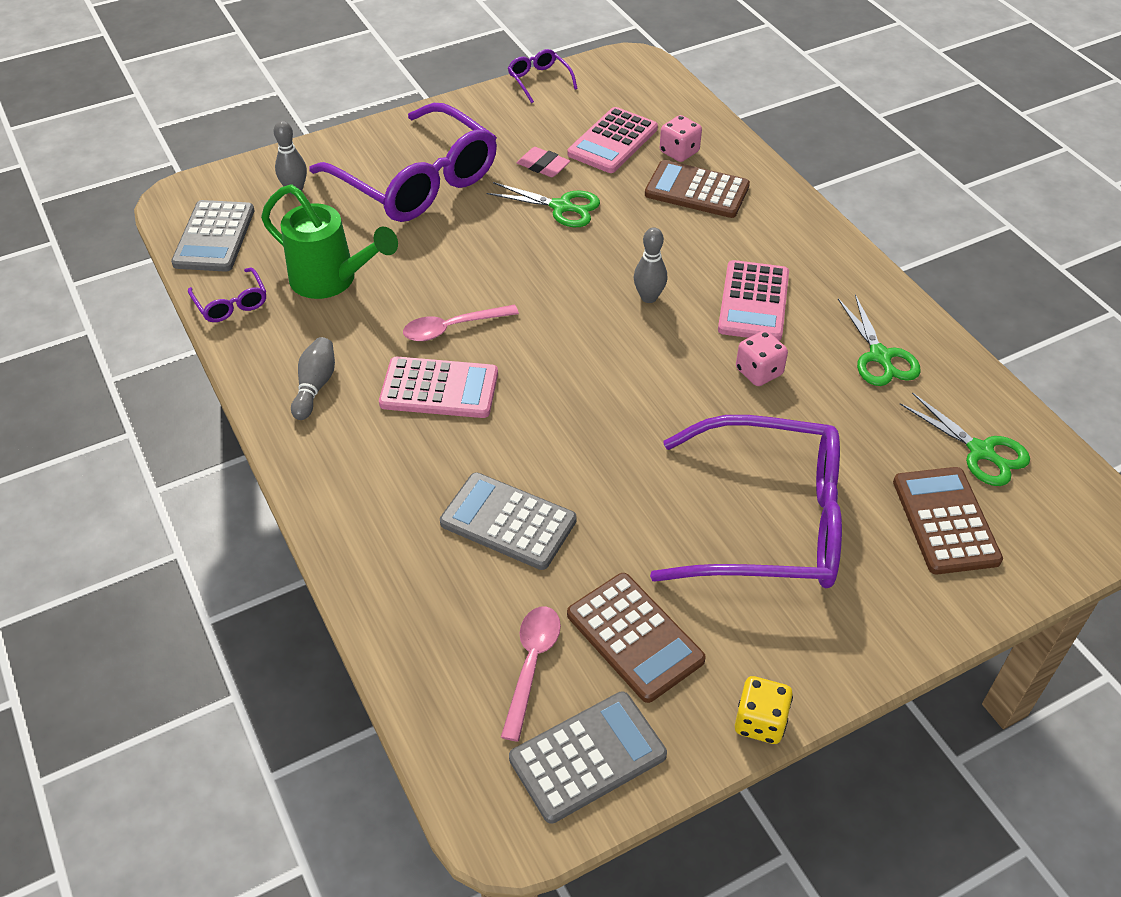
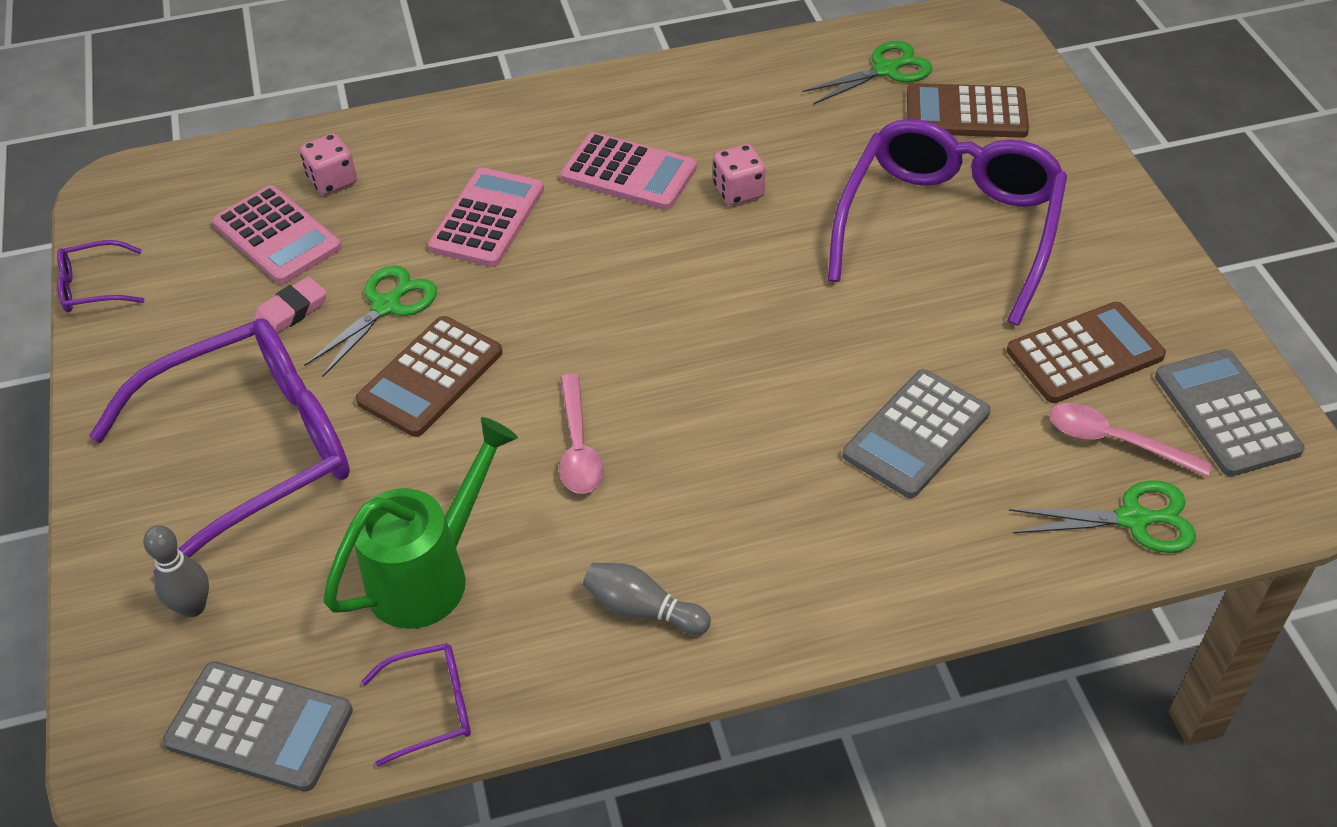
camera: 75 degrees left, 0 degrees up
(439, 388) = (685, 473): pink calculator -> pink calculator (487, 218)
(649, 297) = (589, 255): grey bowling pin -> none
(697, 191) = (415, 180): brown calculator -> brown calculator (431, 377)
(760, 722) = (1186, 283): yellow dice -> none
(880, 356) = (742, 102): green scissors -> green scissors (1133, 519)

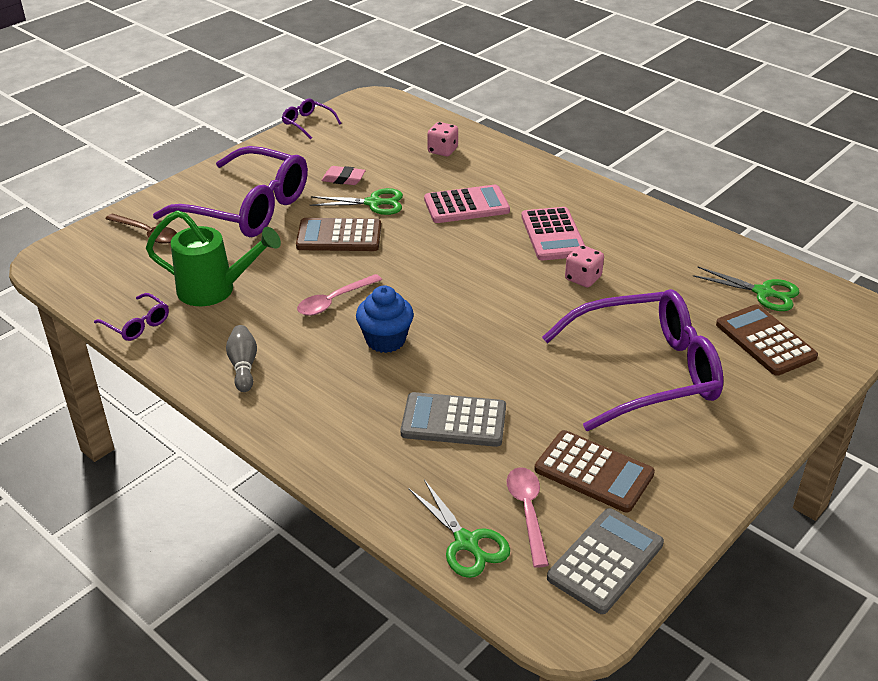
camera: 55 degrees right, 10 degrees down
(193, 607) = (147, 234): grey bowling pin -> brown spoon
(259, 726) = (95, 281): grey calculator -> none
(277, 236) = (388, 153): pink calculator -> none
(709, 429) = (385, 340): none -> blue cupcake

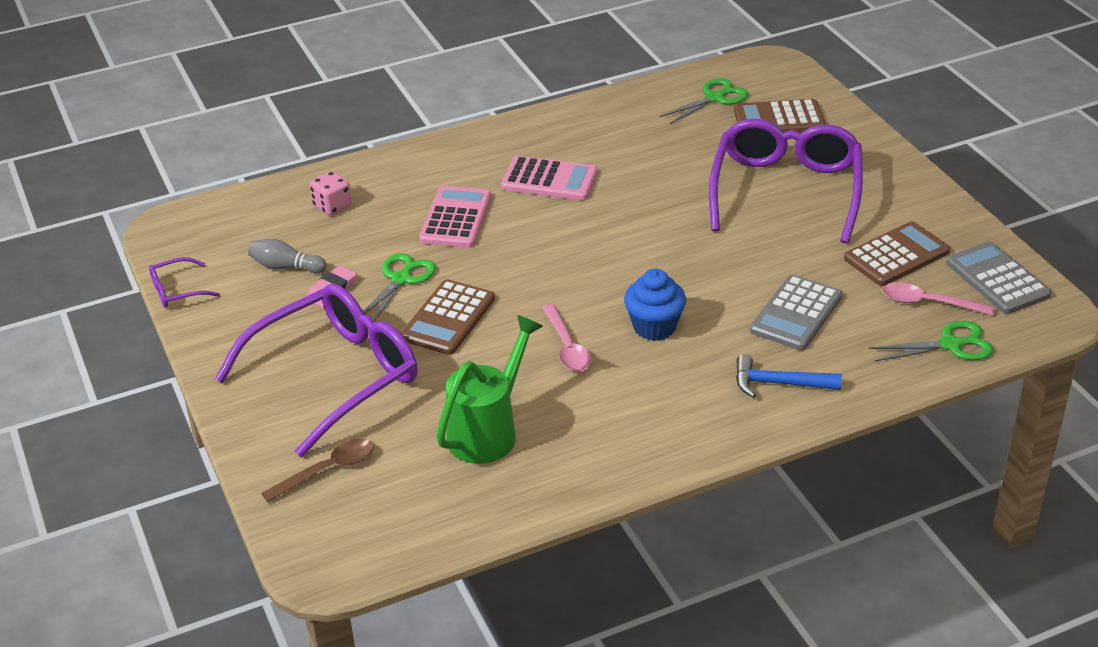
camera: 65 degrees left, 0 degrees up
(137, 324) = (515, 504): purple glasses -> none
(243, 366) = (641, 433): grey bowling pin -> grey bowling pin (286, 267)
(344, 431) = (778, 384): none -> blue hammer
(583, 278) = (632, 183): pink dice -> none

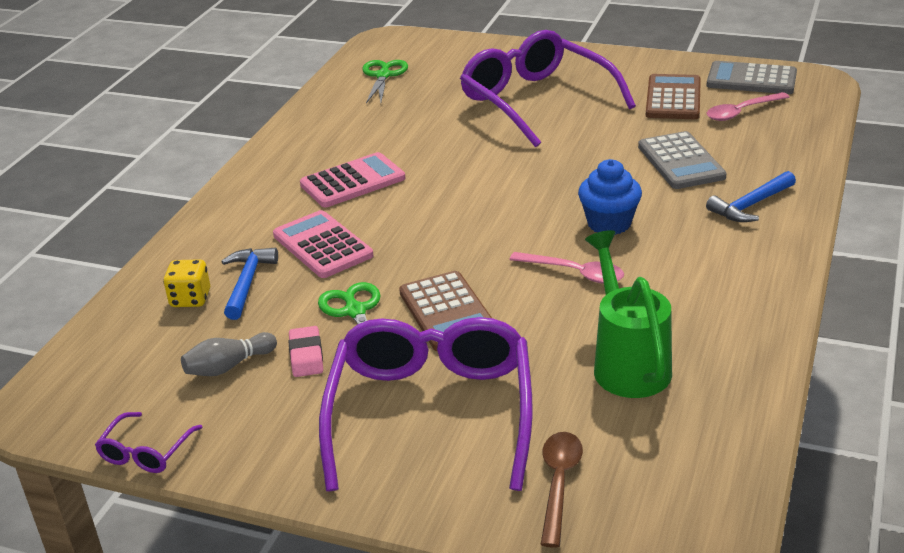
camera: 45 degrees left, 5 degrees down
(332, 206) = (190, 299): pink dice -> yellow dice
(376, 216) = (247, 283): none -> blue hammer
(779, 119) = (452, 66): brown calculator -> none
(950, 345) = (797, 126): green scissors -> none

